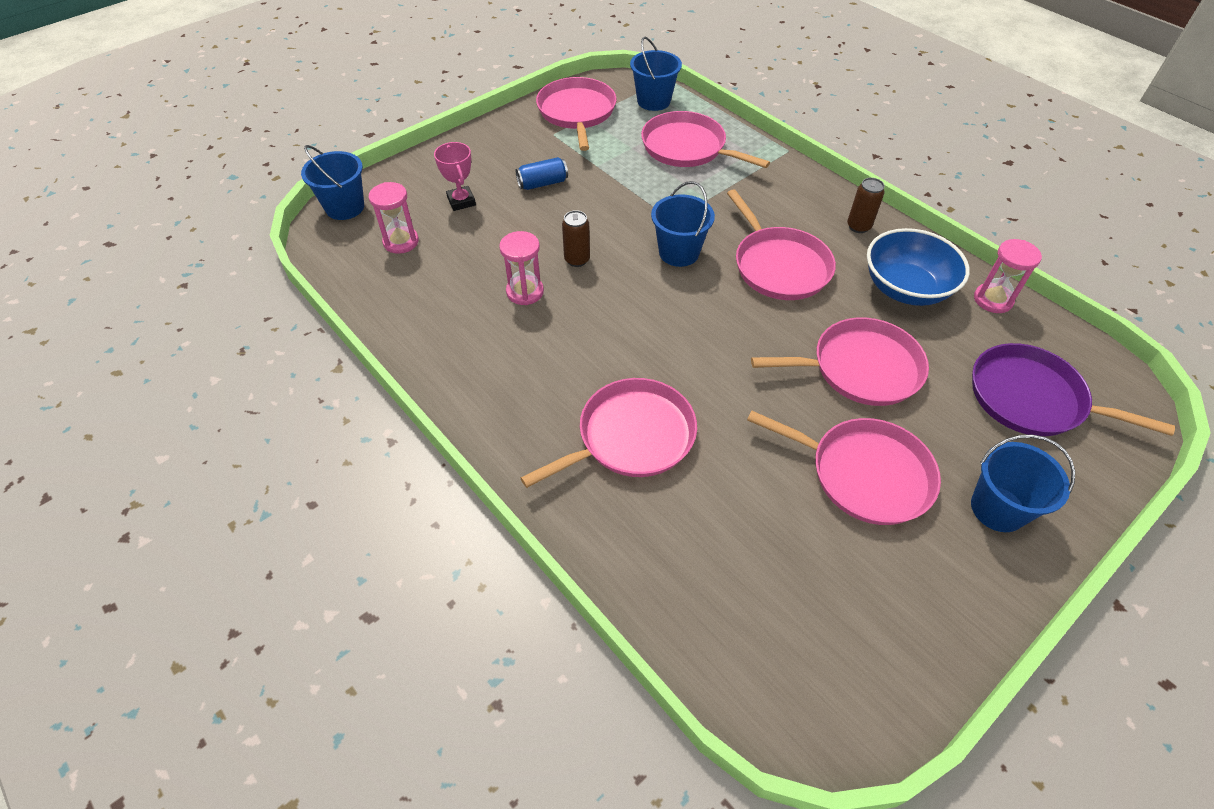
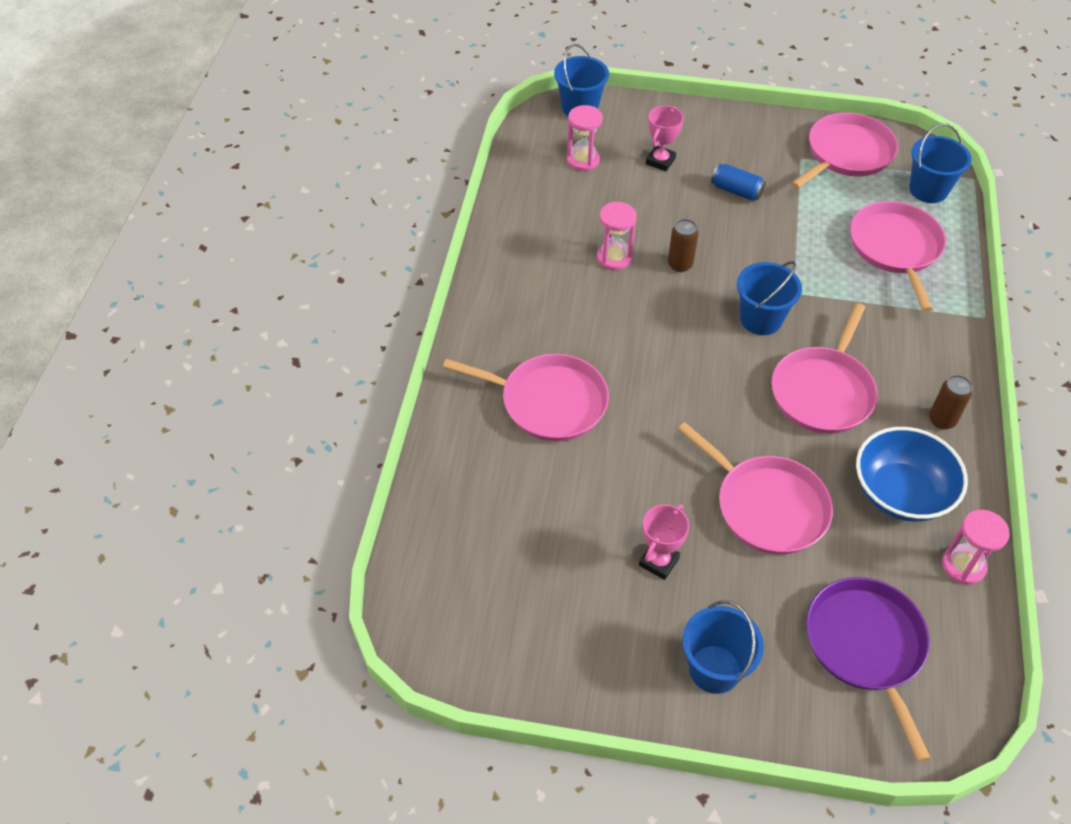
camera: 50 degrees right, 0 degrees up
(864, 474) = (658, 562): pink pan -> pink trophy

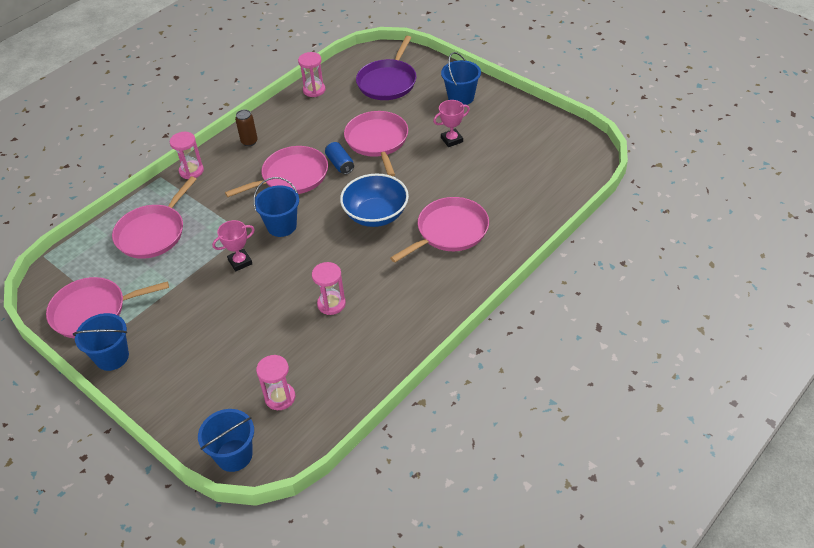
camera: 145 degrees left, 5 degrees down
(548, 402) = (449, 231): pink pan -> pink pan turned 90 degrees clockwise
(660, 161) = (224, 368): pink trophy -> pink trophy (240, 262)
(680, 264) = (293, 280): brown can -> none
(736, 191) = (199, 317): blue can -> blue can (340, 164)
(901, 493) = (308, 122): blue bowl -> blue bowl (376, 215)
(928, 190) = (81, 261): blue bucket -> blue bucket (112, 357)
(958, 342) = (191, 171): none -> pink hourglass

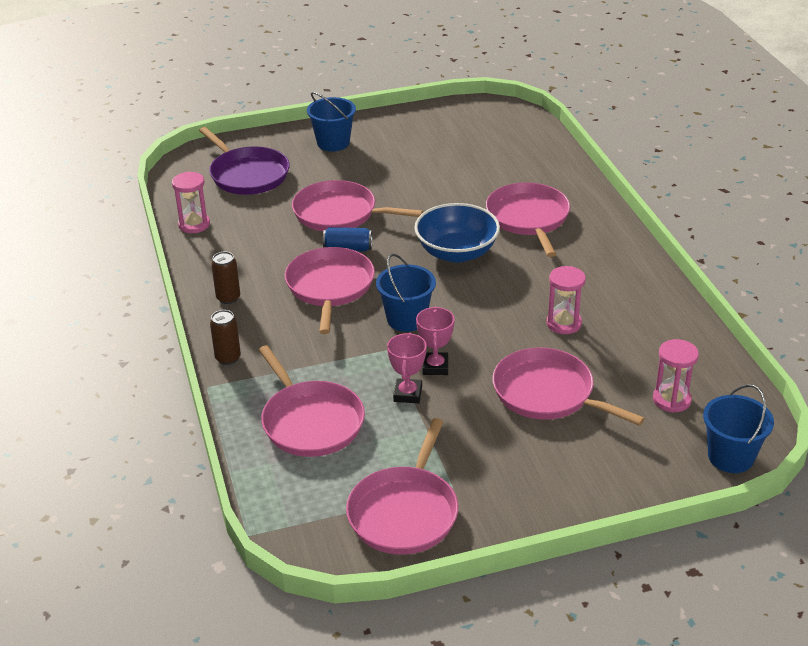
camera: 60 degrees left, 10 degrees down
(112, 357) = (502, 515): blue bucket -> none
(191, 171) = (228, 358): pink hourglass -> brown can
(246, 328) = (548, 393): none -> pink pan
(452, 140) = (393, 171): pink trophy -> pink trophy (408, 394)

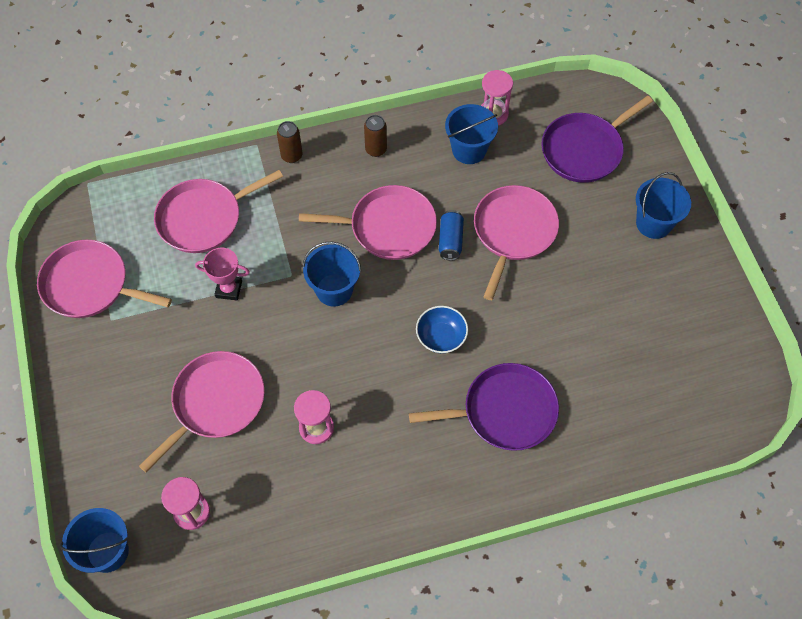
camera: 90 degrees right, 25 degrees up
(238, 239) = (469, 150): none -> blue bucket
(435, 367) = (263, 312): pink trophy -> none
(456, 252) = (441, 337): blue bowl -> blue bowl, size x0.60
(528, 218) = (504, 411): pink pan -> purple pan

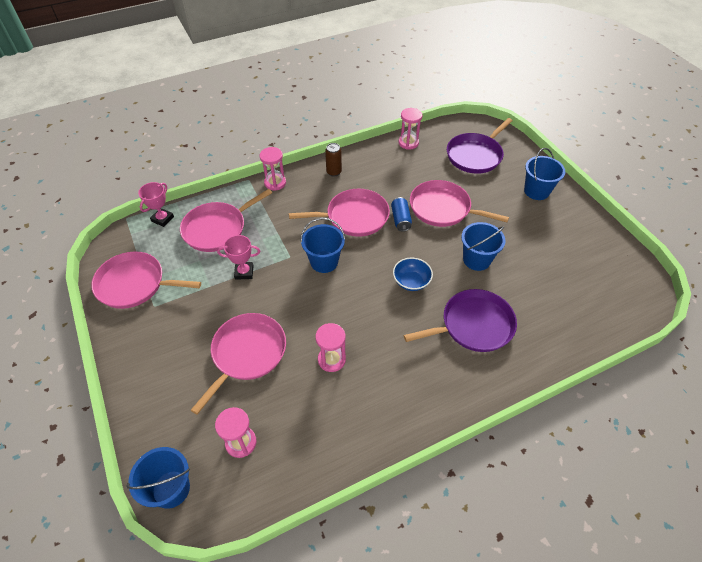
camera: 10 degrees left, 10 degrees down
(134, 192) = (162, 219): none -> pink trophy
(291, 156) = (275, 183): brown can -> pink hourglass
(469, 150) = (398, 164): blue bucket -> blue bucket (476, 259)
(513, 232) = (443, 208): pink pan -> pink pan turned 75 degrees counterclockwise

